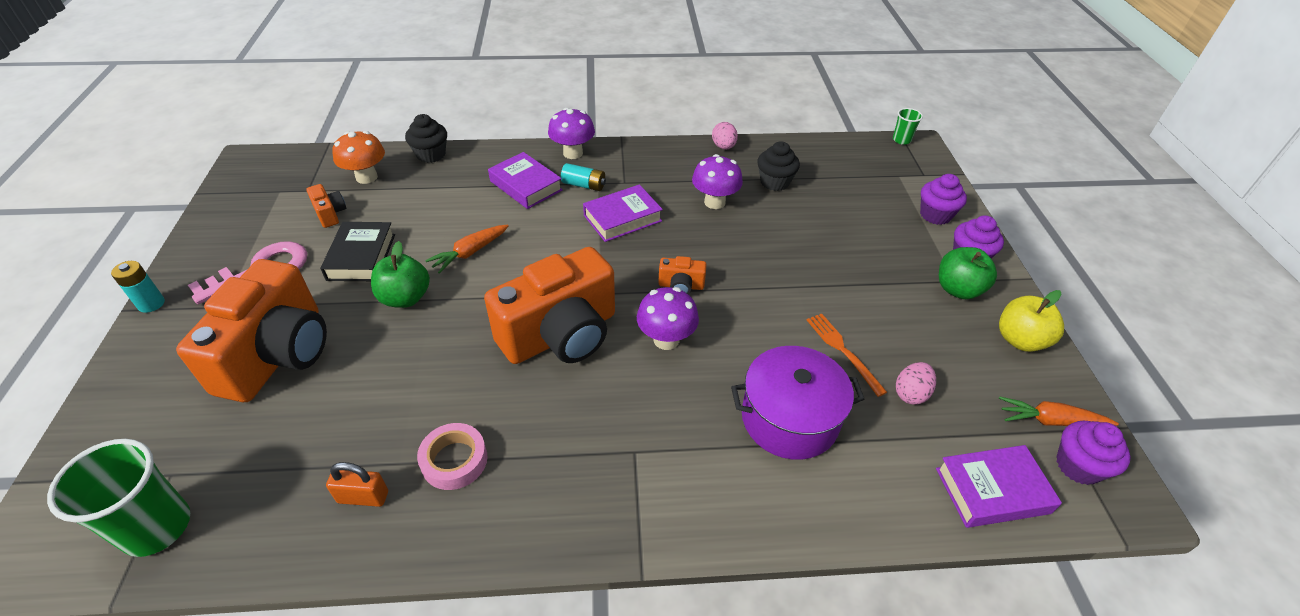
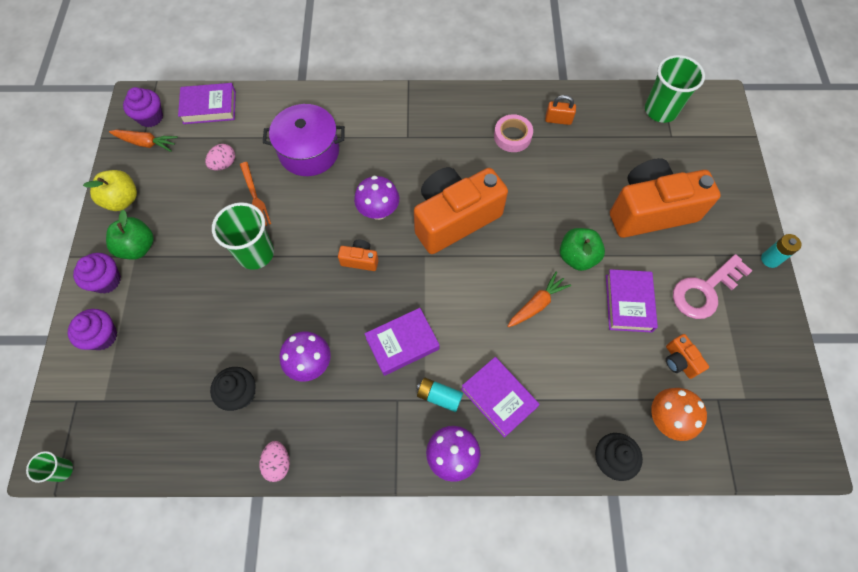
camera: 175 degrees left, 20 degrees up
(278, 354) = (650, 211): orange camera -> orange camera turned 60 degrees clockwise
(361, 257) = (628, 303): black book -> purple book
(811, 288) = (255, 253): none -> green cup

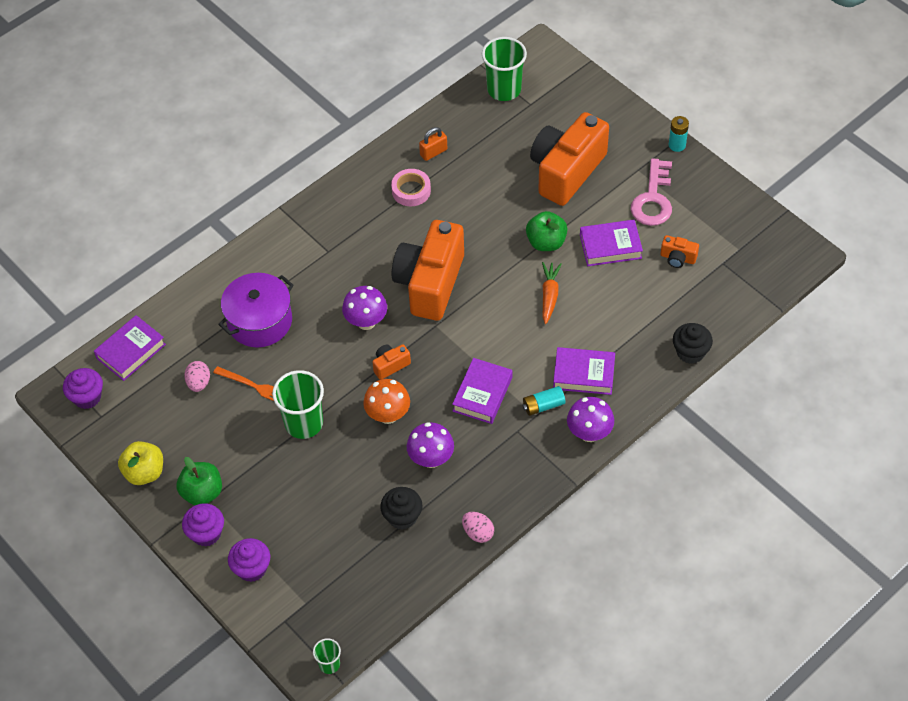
camera: 40 degrees left, 10 degrees down
(146, 143) = (109, 418): orange carrot -> none
(628, 303) = (610, 246): purple book -> purple book turned 60 degrees counterclockwise
(667, 419) = (702, 300): orange mushroom -> orange mushroom (388, 415)

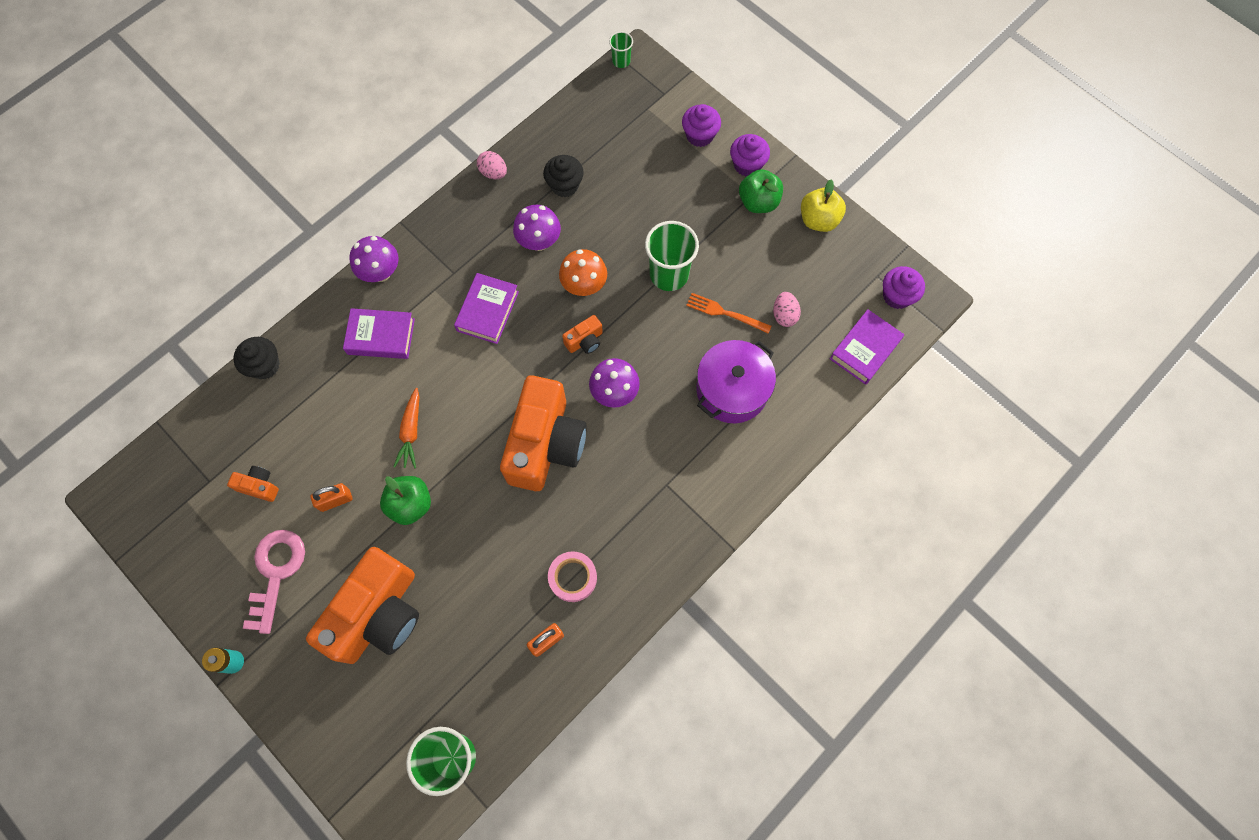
camera: 175 degrees right, 15 degrees up
(543, 405) = (425, 300): turquoise battery -> none
(610, 246) = (335, 500): purple book -> orange padlock

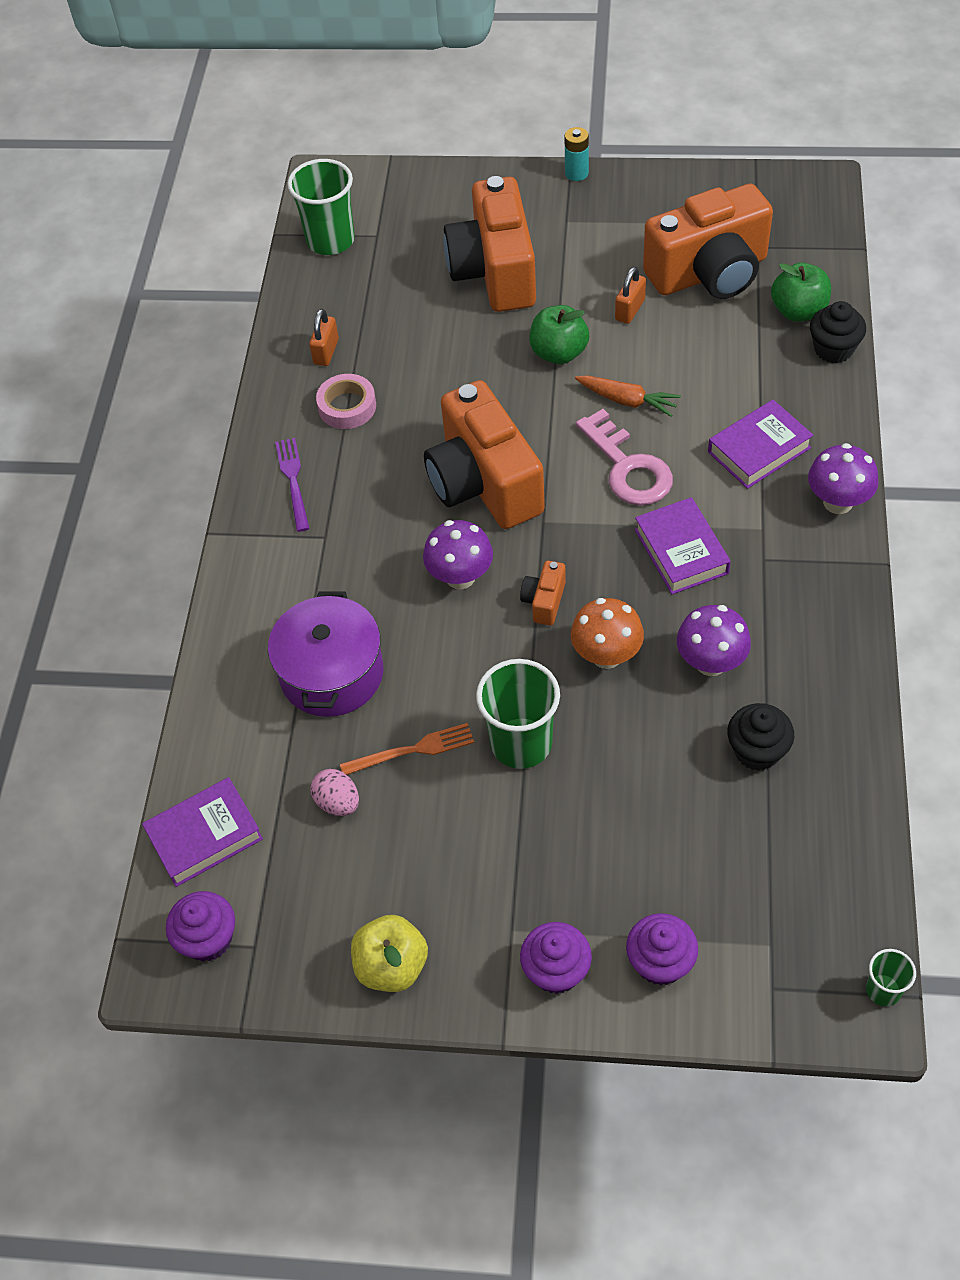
camera: 145 degrees right, 15 degrees down
(259, 486) = (709, 273): orange camera -> orange camera, size x2.45
(276, 572) = (616, 237): pink key -> pink key (628, 467)
(411, 432) = (627, 401): orange carrot -> orange carrot turned 150 degrees clockwise
(493, 173) = (857, 697): pink egg -> none
(652, 545) = (293, 480): none -> purple fork
(758, 202) = (494, 926): green apple -> green apple (798, 311)
(864, 349) = (205, 836): purple book -> purple book turned 60 degrees clockwise

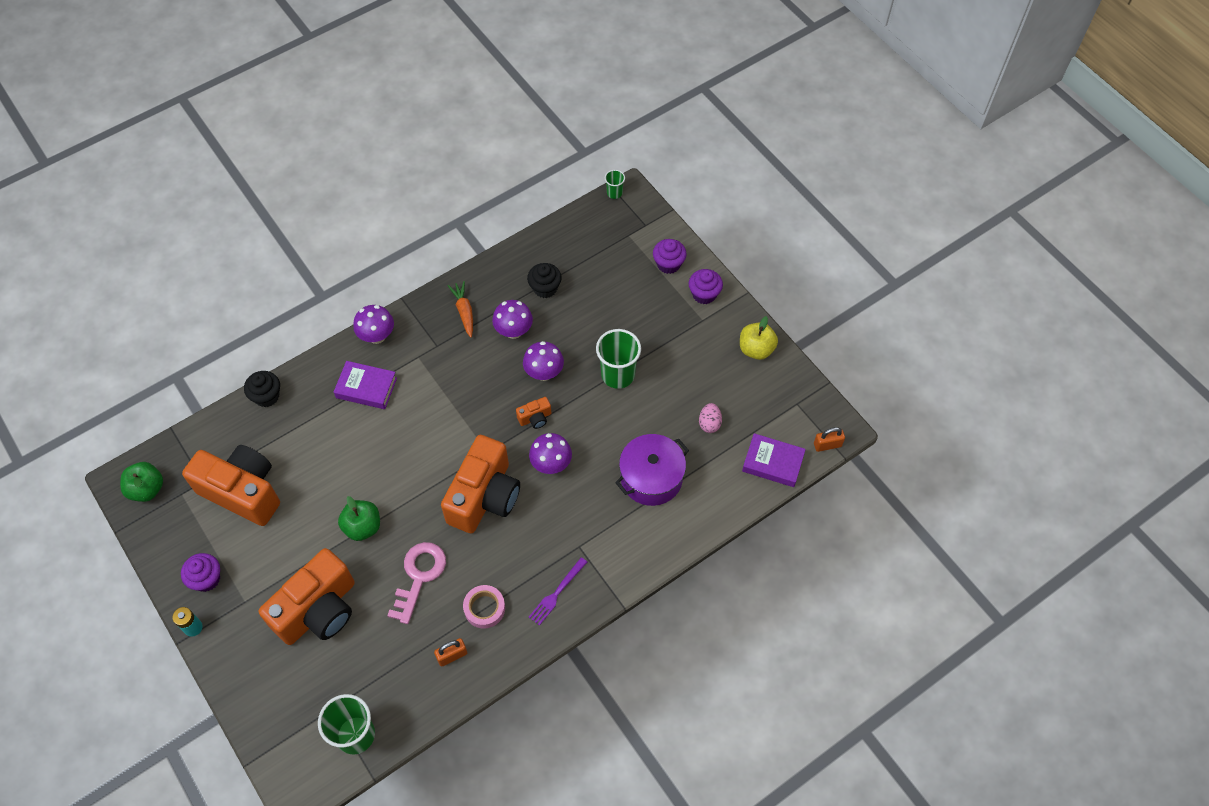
camera: 135 degrees left, 5 degrees up
(208, 939) = (810, 423): purple cupcake -> purple cupcake (206, 579)
(412, 750) = (659, 414): orange fork -> none
(606, 655) = (544, 373): orange mushroom -> purple mushroom
(627, 401) = (375, 468): orange carrot -> orange carrot (464, 311)
(628, 467) = (422, 437): pink key -> pink key (419, 576)
(630, 310) = (302, 513): orange padlock -> orange padlock (827, 445)
(681, 551) = (459, 381): purple book -> none
(798, 311) = (246, 429): green apple -> green apple (147, 489)

